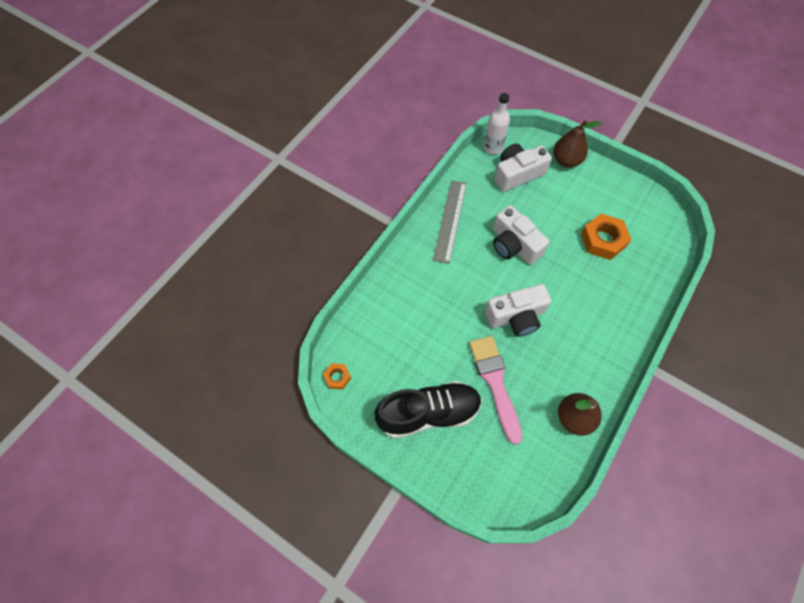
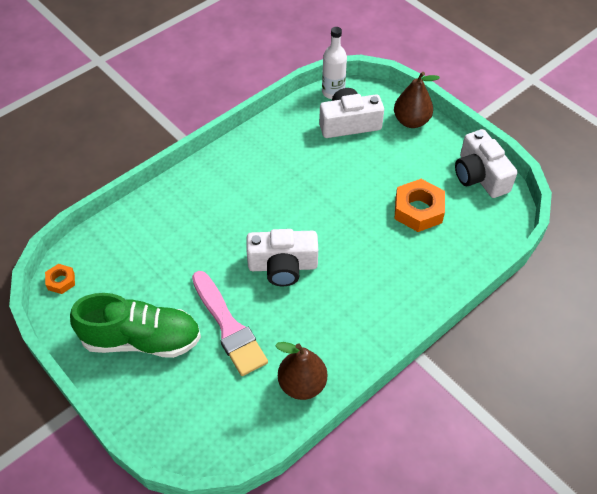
camera: 15 degrees right, 10 degrees down
(428, 413) = (141, 339): black shoe -> green shoe
(450, 220) = (252, 155): grey ruler -> none
(495, 383) = (229, 327): pink brush -> pink brush turned 150 degrees clockwise
(514, 245) = (313, 193): white camera -> white camera (479, 176)

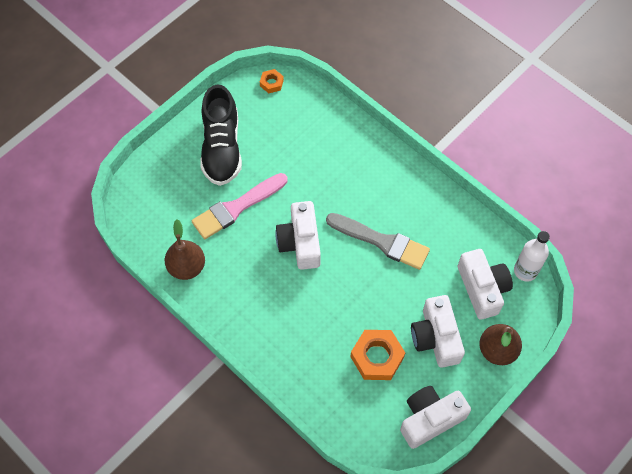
camera: 85 degrees right, 10 degrees up
(141, 339) = (222, 148): green shoe -> black shoe
(290, 194) = (382, 242): none -> grey brush
(398, 163) = (435, 337): none -> white camera

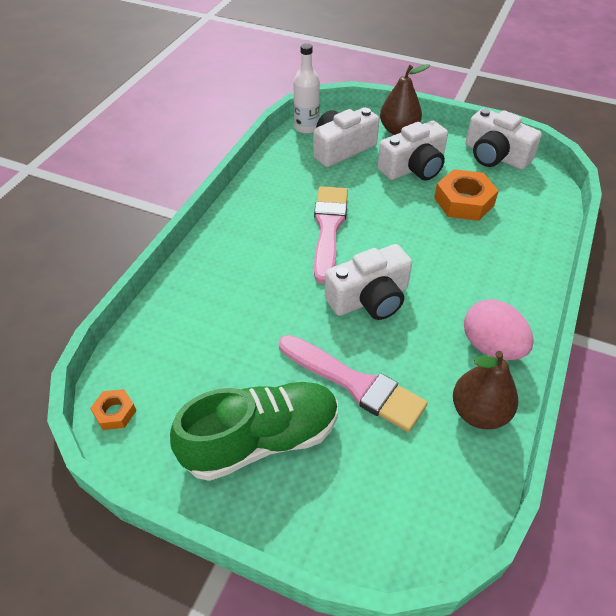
camera: 110 degrees left, 15 degrees down
(222, 148) = (261, 440): black shoe -> green shoe
(229, 300) = (491, 347): none -> pink egg
(382, 242) = (328, 228): grey brush -> pink brush

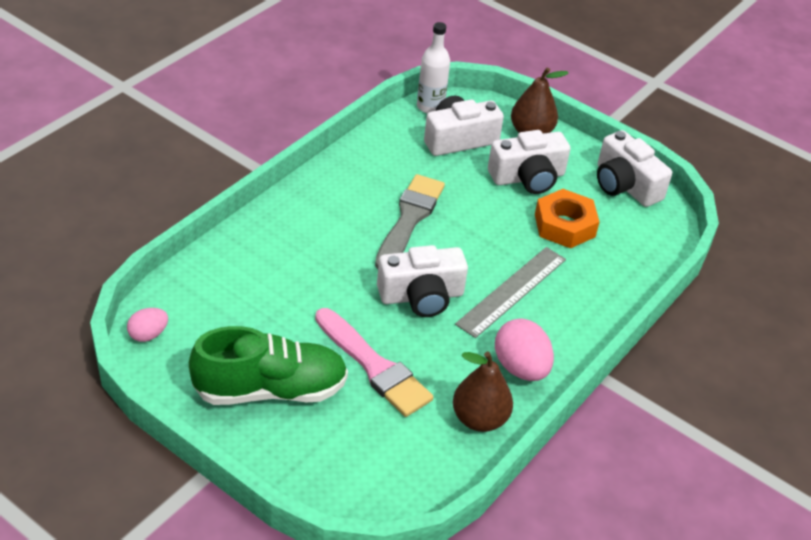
camera: 10 degrees right, 5 degrees down
(115, 412) = (148, 335): orange nut -> pink egg
(328, 228) = (409, 219): pink brush -> grey brush
(448, 273) = (512, 291): none -> grey ruler

